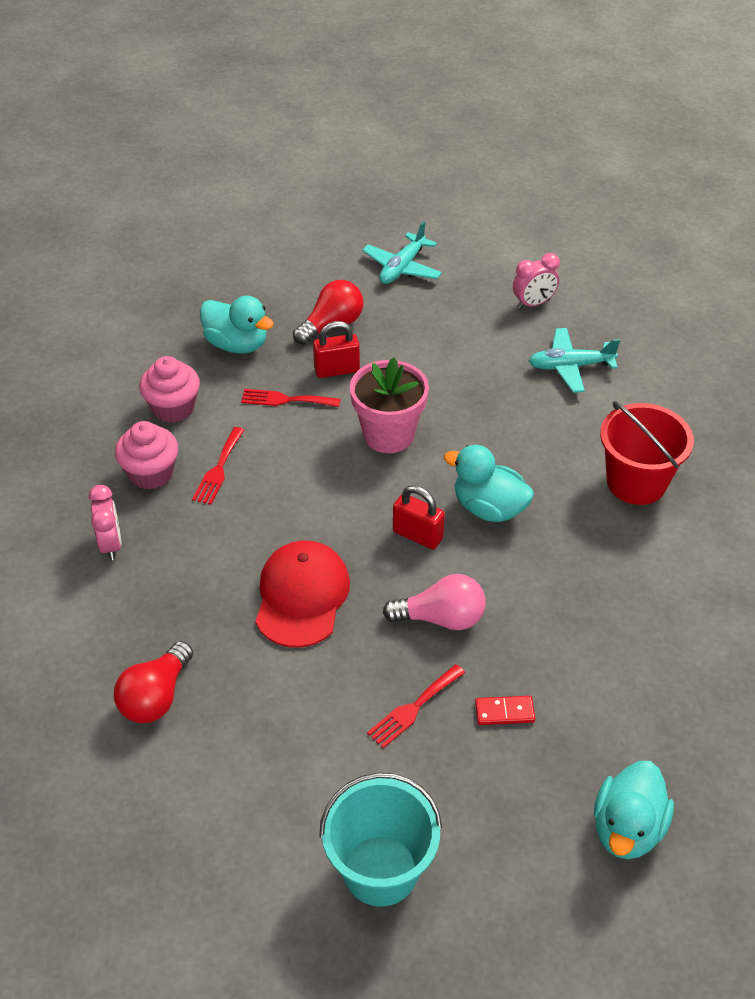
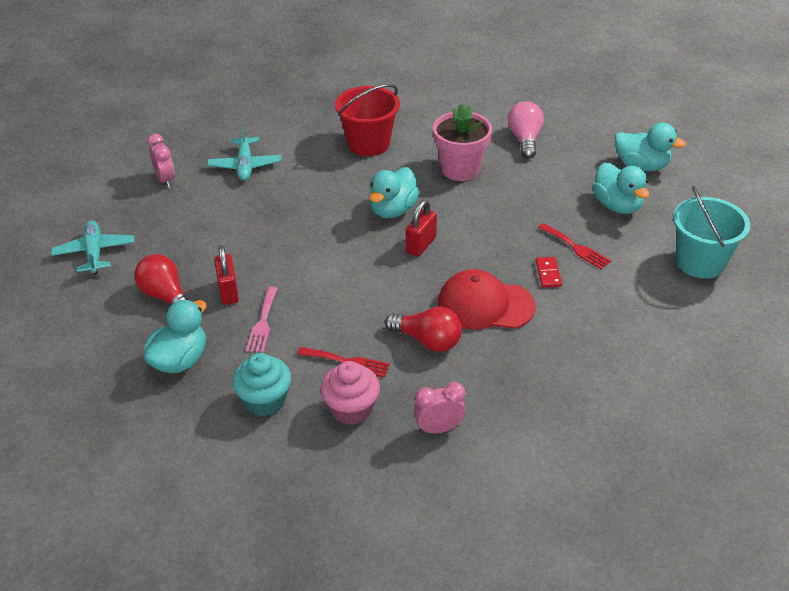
camera: 90 degrees left, 5 degrees down
(156, 697) = (593, 382): red light bulb -> red light bulb (427, 341)
(173, 408) = (264, 400): pink cupcake -> turquoise cupcake
(286, 400) = (262, 323): red fork -> pink fork
(388, 435) = (312, 260): pink flower pot -> pink flower pot (460, 169)
(402, 268) = (94, 253): turquoise plane -> turquoise plane turned 135 degrees counterclockwise
(441, 618) = (498, 234): pink light bulb -> pink light bulb (525, 139)
(504, 712) = (570, 208): red domino -> red domino (548, 274)
(516, 776) = (617, 205): none -> turquoise duck

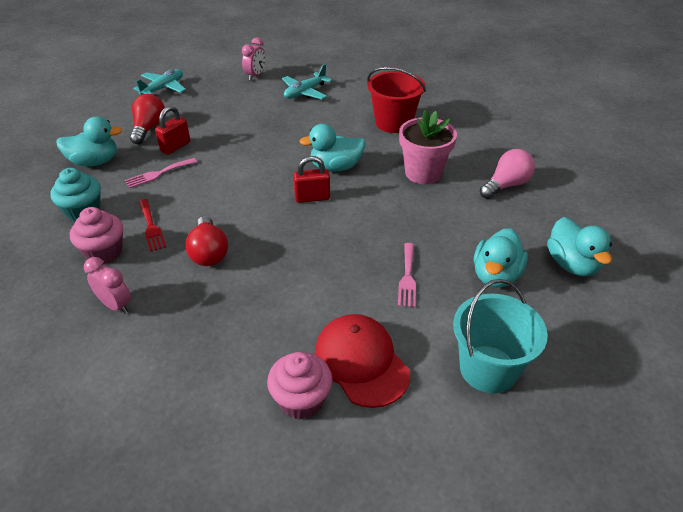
camera: 50 degrees right, 0 degrees up
(485, 305) = (279, 261): red cap -> red cap (361, 362)
(548, 274) = (355, 277): red domino -> none
(576, 248) = (407, 277): red fork -> pink fork
(649, 366) = (301, 400): none -> pink cupcake

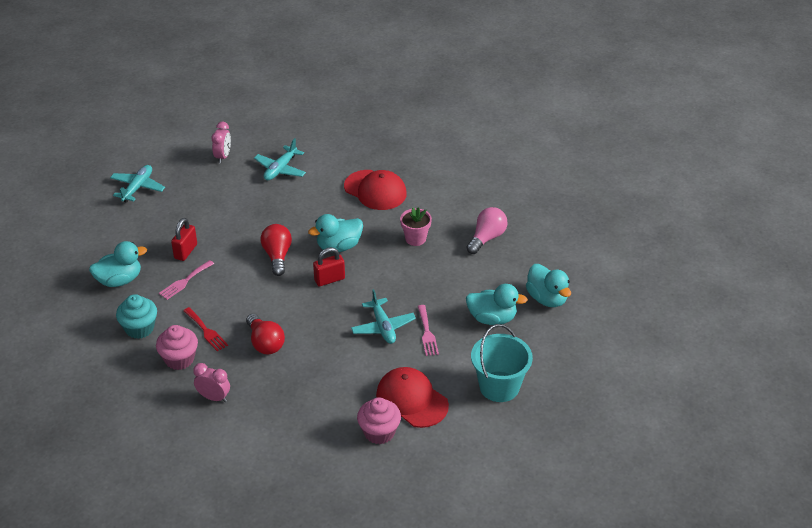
camera: 15 degrees left, 0 degrees up
(148, 128) = (149, 236): red light bulb -> red light bulb (277, 256)
(355, 260) = (383, 327): none -> turquoise plane
(393, 123) = (375, 190): red bucket -> red cap
(423, 173) = (415, 239): pink flower pot -> pink flower pot, size x0.65
(495, 275) = (492, 318): turquoise duck -> turquoise duck turned 90 degrees counterclockwise

